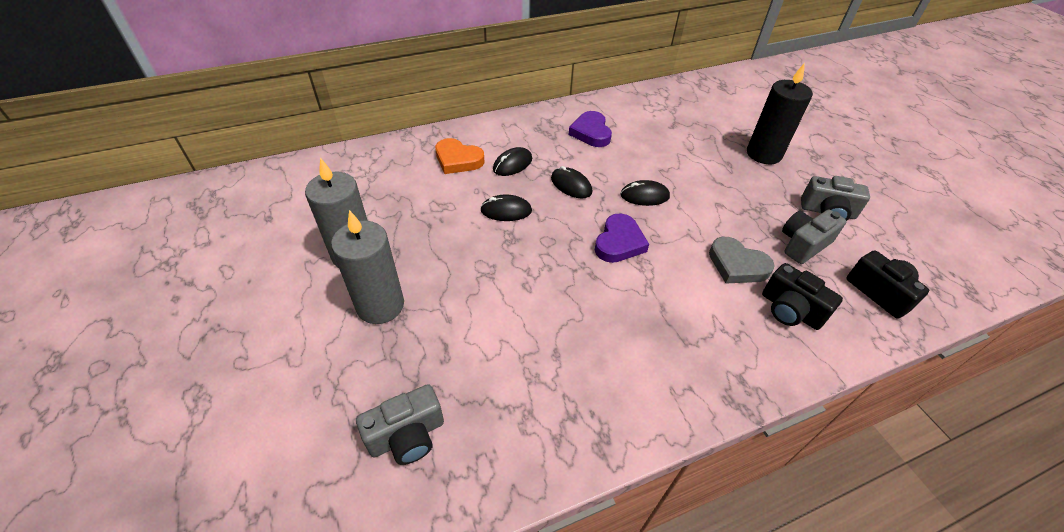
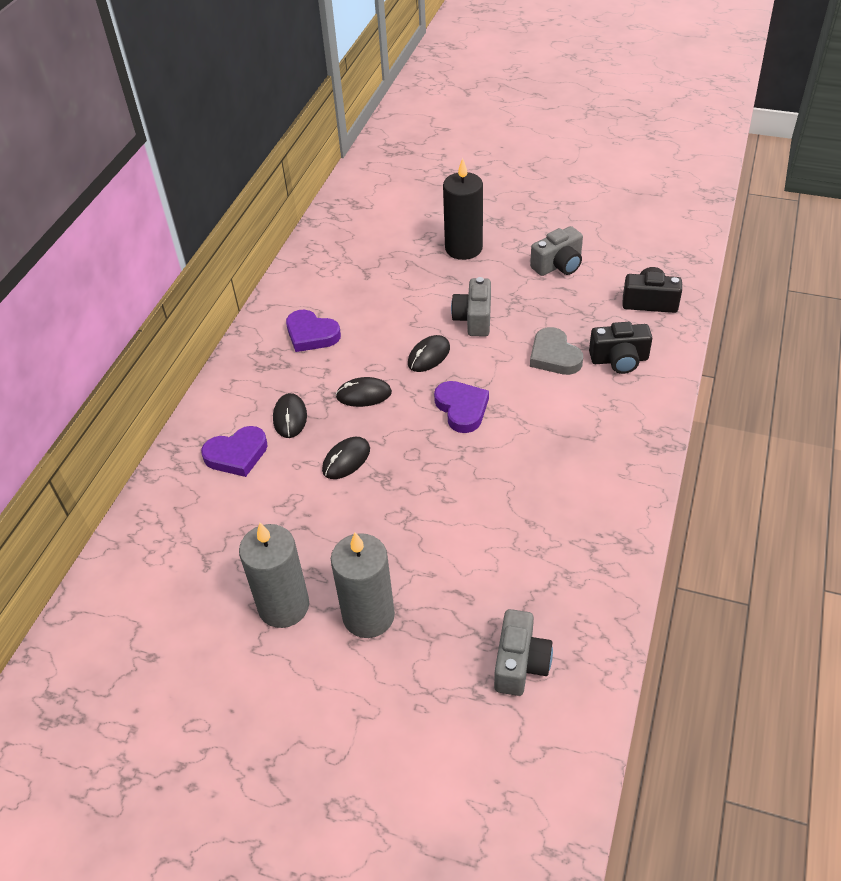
camera: 45 degrees left, 0 degrees up
(458, 160) = (237, 454): orange heart -> purple heart
(737, 265) = (554, 356): grey heart -> grey heart turned 75 degrees clockwise
(803, 244) = (573, 304): grey camera -> grey camera (474, 319)

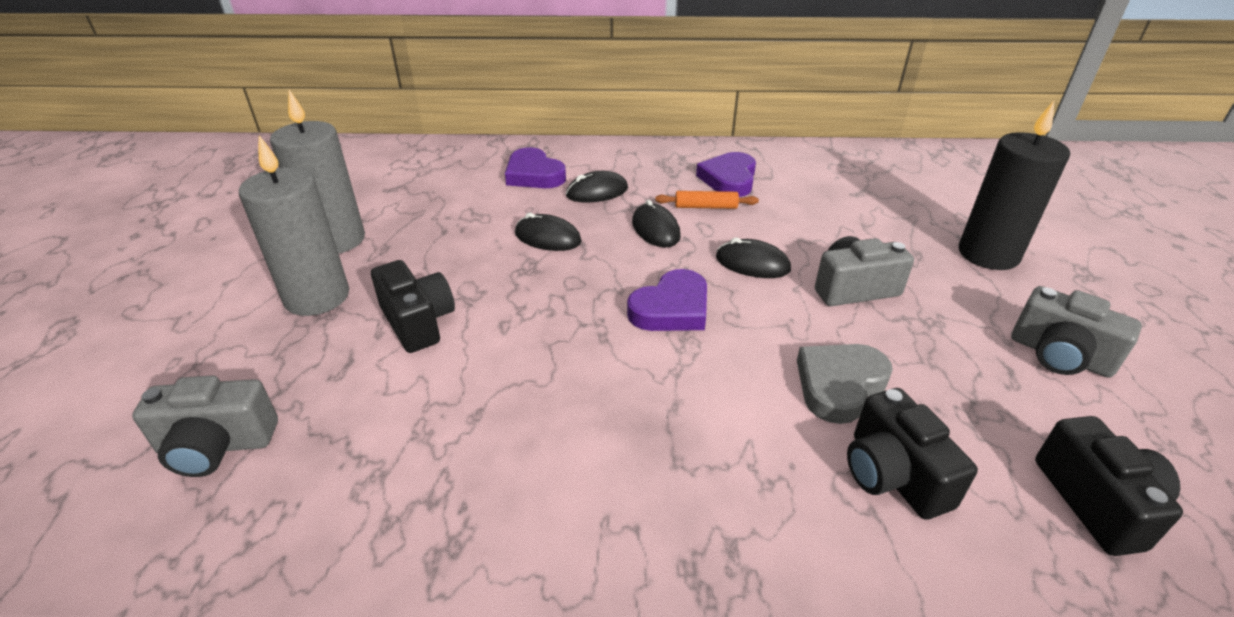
camera: 70 degrees right, 10 degrees down
(345, 359) = (705, 207): none -> orange rolling pin
(426, 549) = (418, 322): none -> black camera

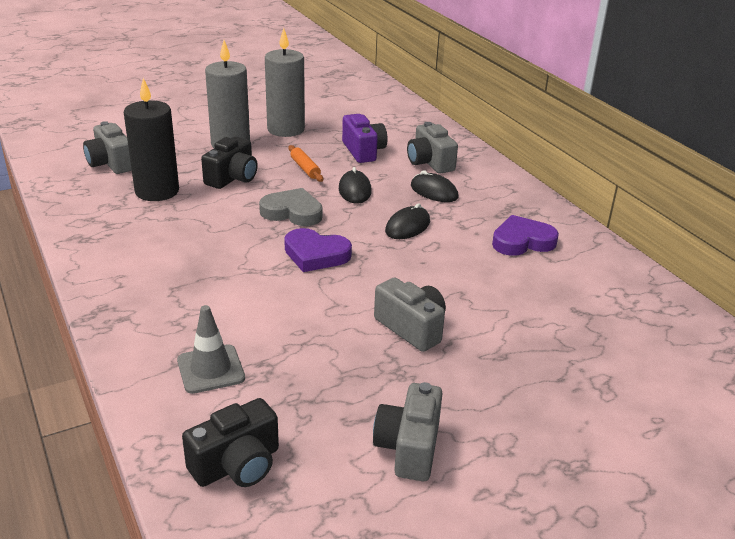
camera: 60 degrees right, 5 degrees down
(462, 204) = (363, 151): none -> purple camera
(534, 175) = (430, 162): purple heart -> grey camera
(705, 207) = (464, 240): orange rolling pin -> orange rolling pin (305, 168)
(752, 263) = (402, 276): black mouse -> none
(839, 385) = (285, 336): grey heart -> grey heart (292, 212)
(893, 475) = (211, 369): black camera -> grey traffic cone
(988, 254) = (544, 399): black candle -> black candle (157, 191)

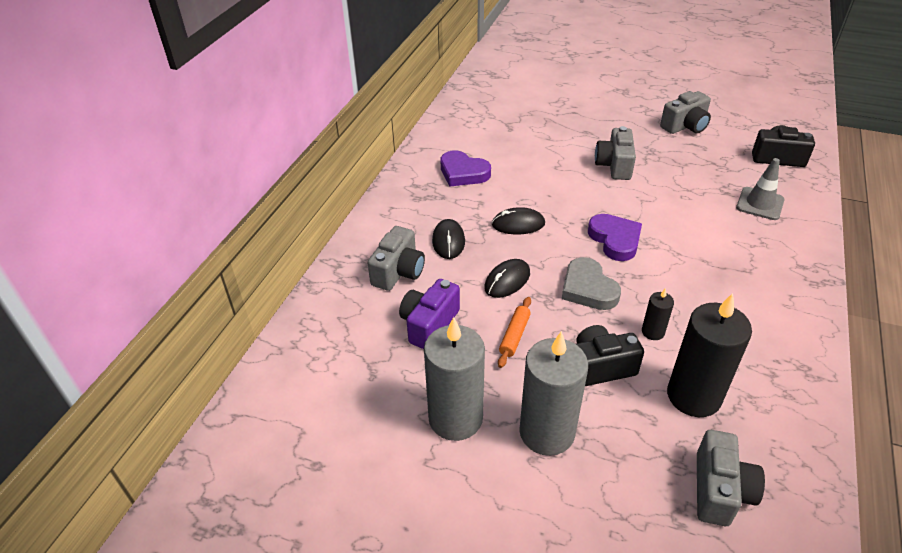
camera: 130 degrees left, 10 degrees up
(216, 210) = (653, 332): none -> black candle

